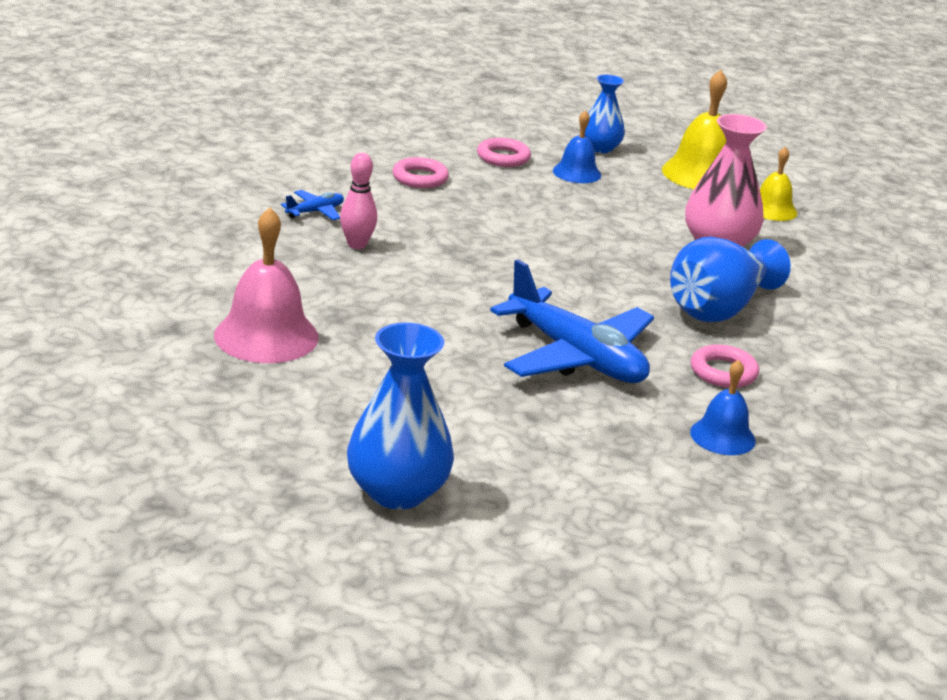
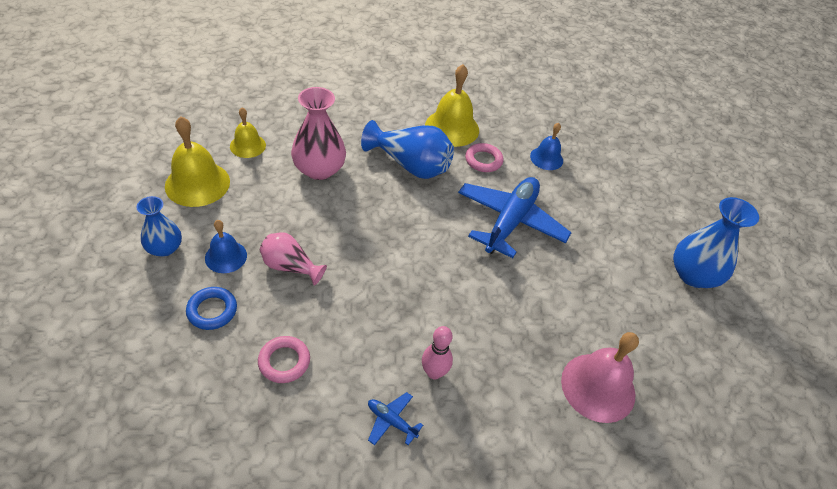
camera: 110 degrees left, 20 degrees up
(503, 157) = (212, 310): pink ring -> blue ring
(548, 200) = (290, 267): none -> pink vase
(812, 365) = (452, 128): none -> yellow bell

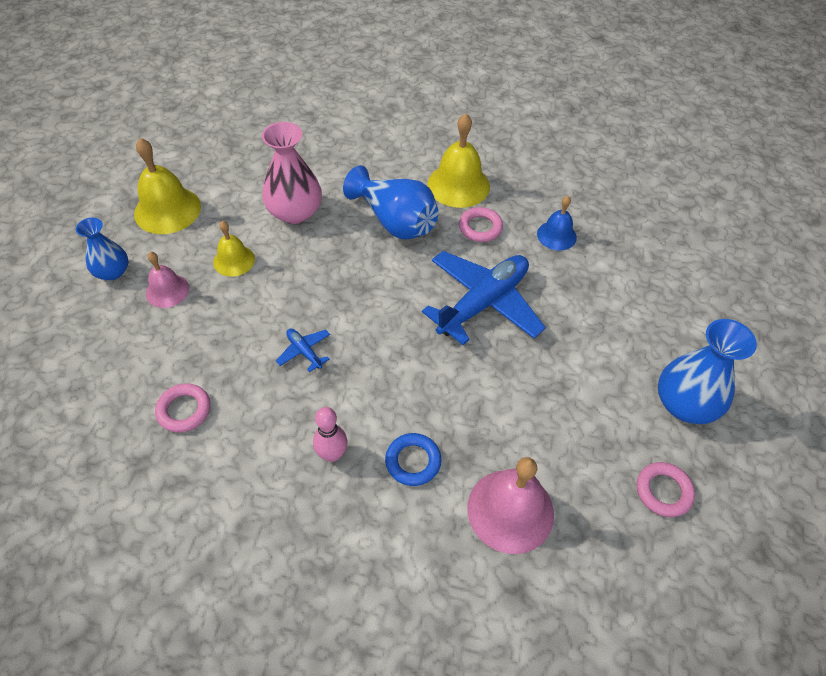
camera: 20 degrees right, 5 degrees up
(212, 310) = (134, 344): blue ring -> blue ring (413, 461)
(226, 256) = (167, 290): blue bell -> pink bell
(248, 145) = (231, 176): yellow bell -> yellow bell (234, 260)
(290, 267) = (226, 312): pink vase -> none
(391, 421) = (267, 496): blue plane -> blue plane (304, 351)
(705, 346) = (663, 491): none -> pink ring

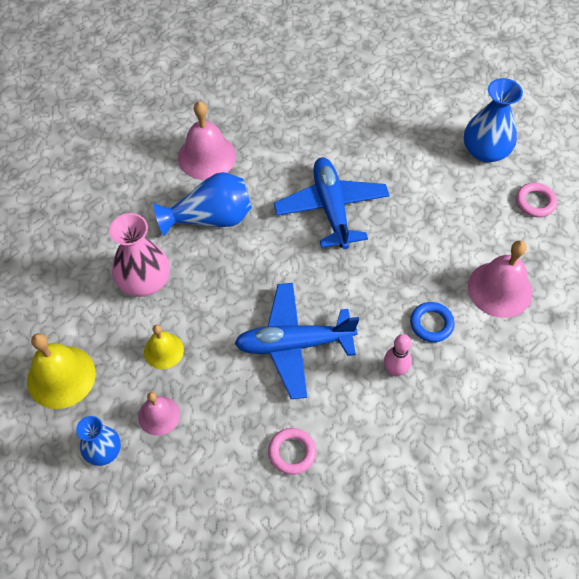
camera: 55 degrees left, 5 degrees up
(304, 351) = (294, 344): blue plane -> blue plane, size x2.37
(458, 185) = (206, 156): yellow bell -> pink bell
(480, 227) = (260, 168): pink ring -> none
(556, 235) = (304, 128): blue bell -> none

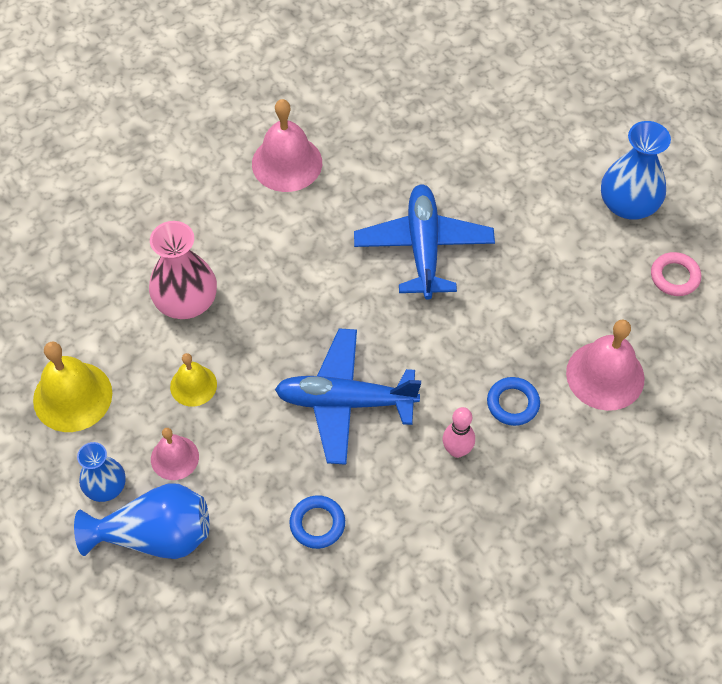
camera: 10 degrees right, 0 degrees up
(211, 218) = (277, 239): blue vase -> blue vase (155, 536)
(292, 452) = (317, 524): pink ring -> blue ring

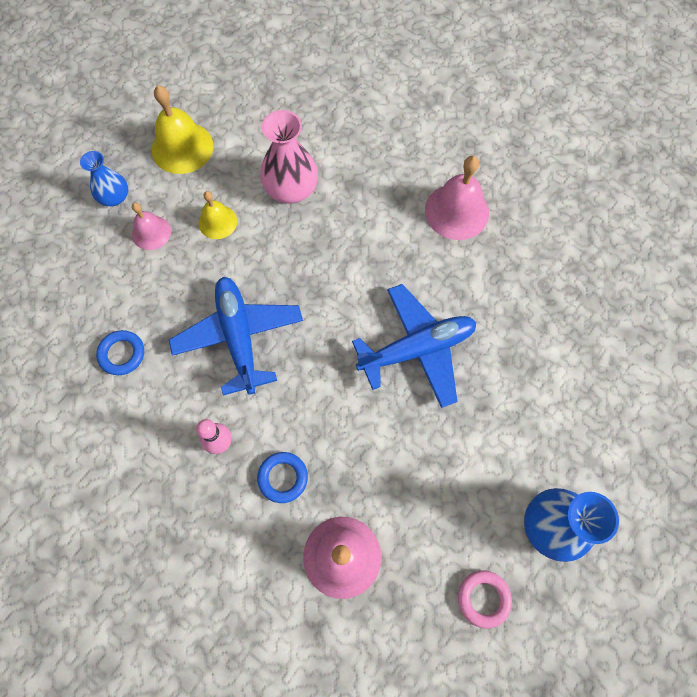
camera: 70 degrees right, 10 degrees up
(155, 536) = (83, 244): blue vase -> none

